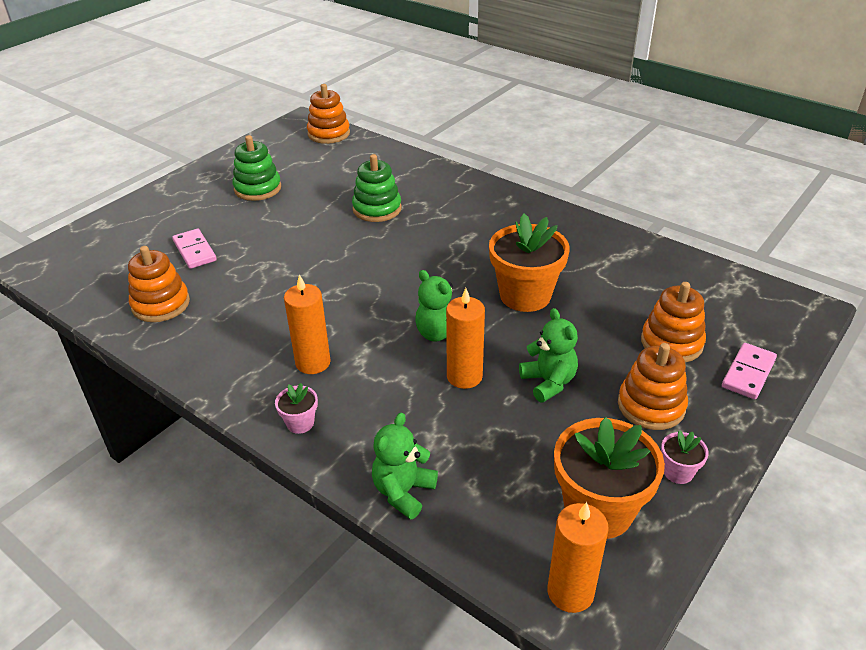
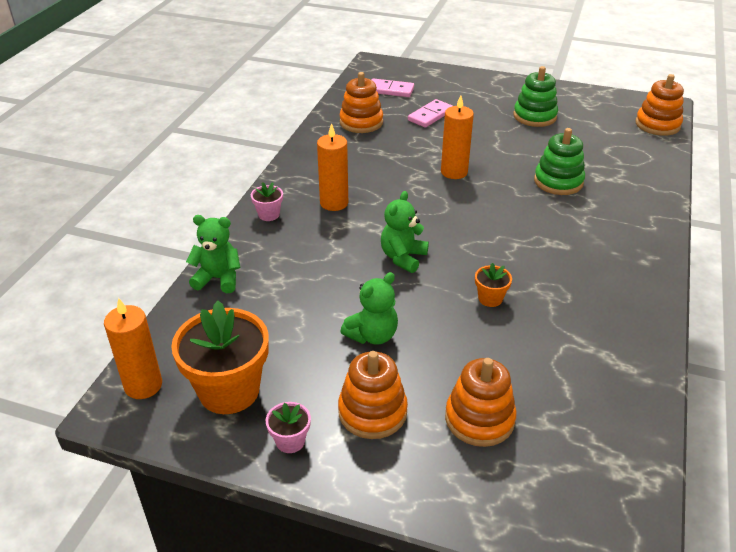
camera: 70 degrees right, 0 degrees up
(464, 376) = (356, 283): orange candle -> orange candle (454, 172)
(525, 295) = (490, 298): orange flower pot -> orange flower pot, size x0.46
(748, 373) = (463, 492): pink domino -> pink domino (390, 90)

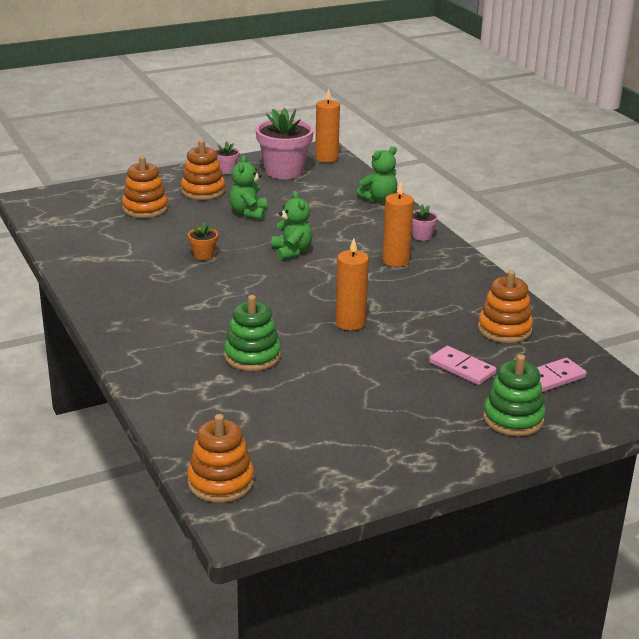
camera: 135 degrees right, 10 degrees down
(229, 390) = (284, 171): orange flower pot -> pink flower pot
(430, 115) = (462, 368): pink domino -> pink domino turned 45 degrees counterclockwise
(534, 116) = (365, 422): green stacking toy -> green stacking toy (513, 419)

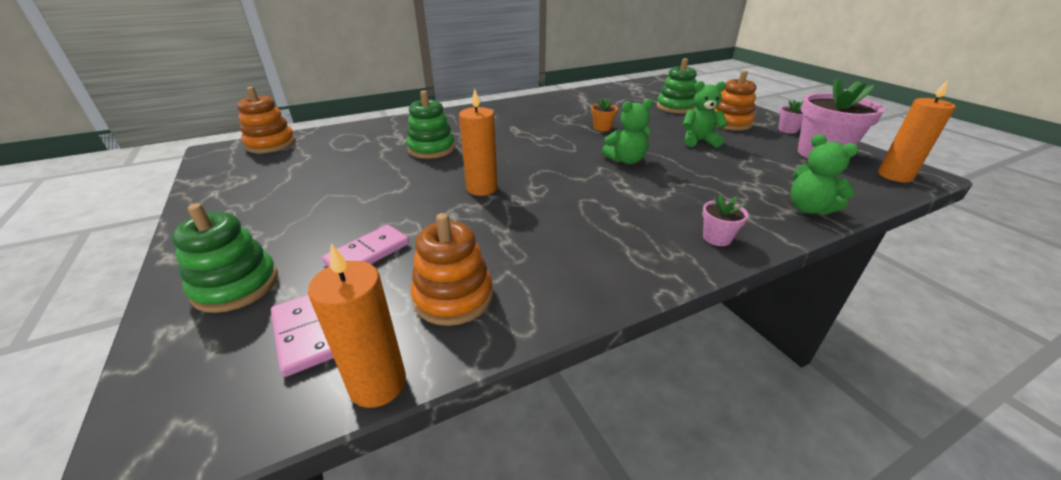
camera: 90 degrees right, 5 degrees up
(145, 208) = (675, 107): orange stacking toy -> green stacking toy
(395, 261) = (632, 216): orange candle -> orange candle (378, 384)

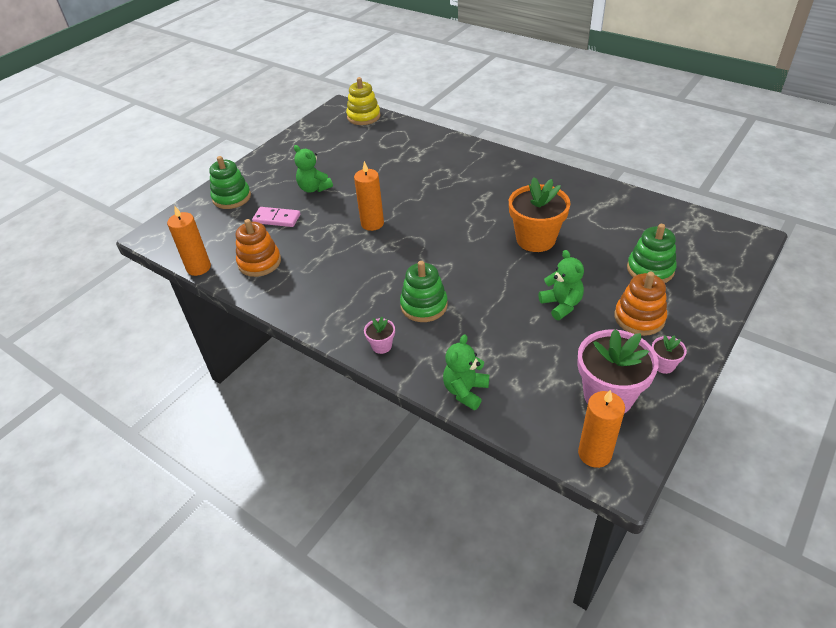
camera: 65 degrees right, 10 degrees up
(271, 144) = (363, 116): orange stacking toy -> yellow stacking toy
(304, 335) = (214, 234): pink domino -> none
(431, 149) = (412, 177): green stacking toy -> green stacking toy (424, 305)
(602, 128) = (535, 239): orange flower pot -> orange flower pot, size x2.20
(626, 160) = (475, 273): green teddy bear -> green teddy bear (314, 188)

